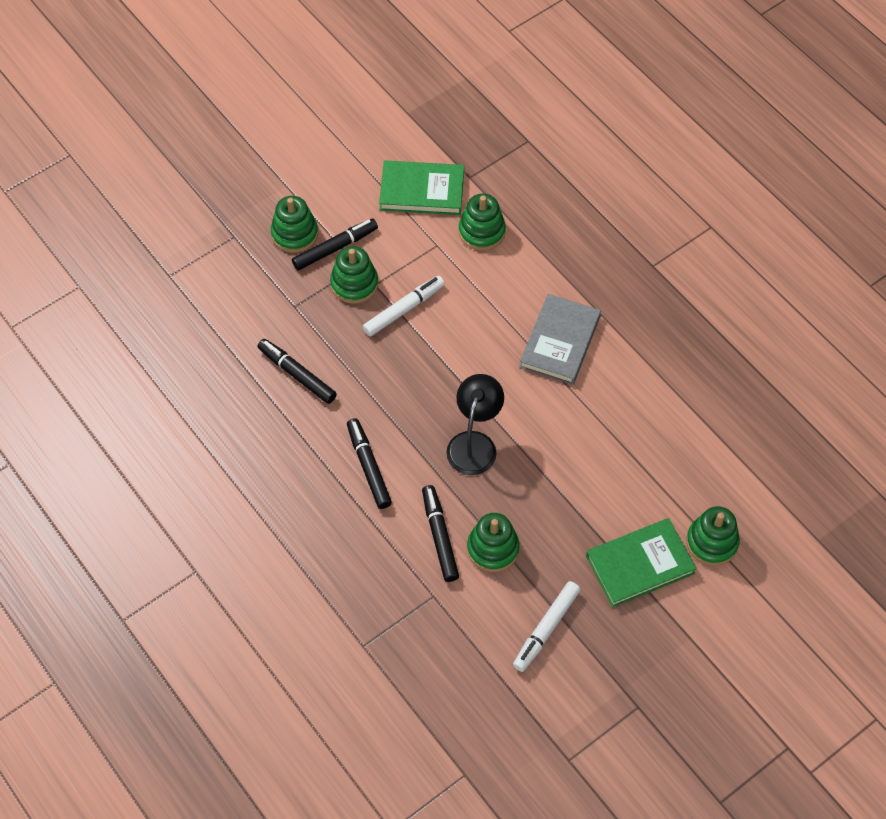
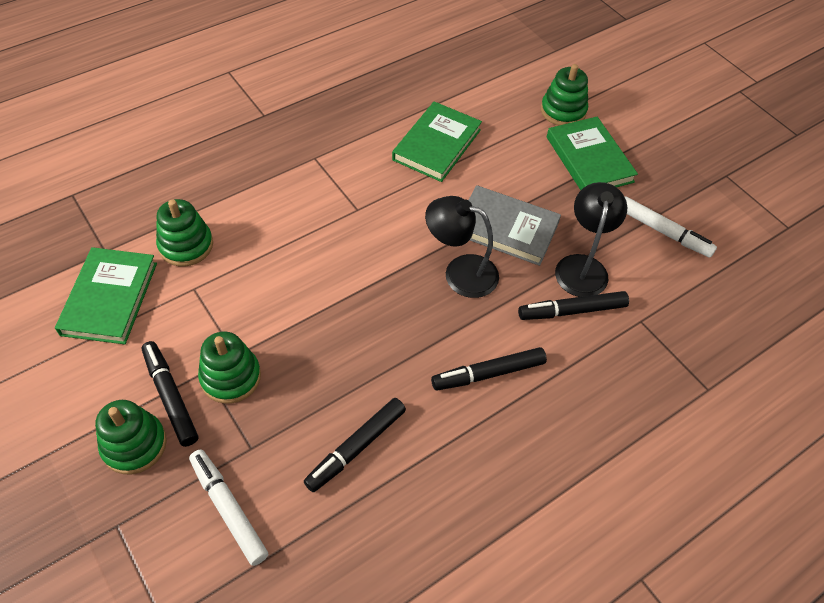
camera: 90 degrees left, 5 degrees down
(404, 309) = (278, 327): white marker -> white marker (228, 509)
(493, 548) = (582, 266): green stacking toy -> black lamp
(560, 342) = (343, 192): grey book -> grey book (506, 228)
(637, 419) = (436, 145): none -> green book

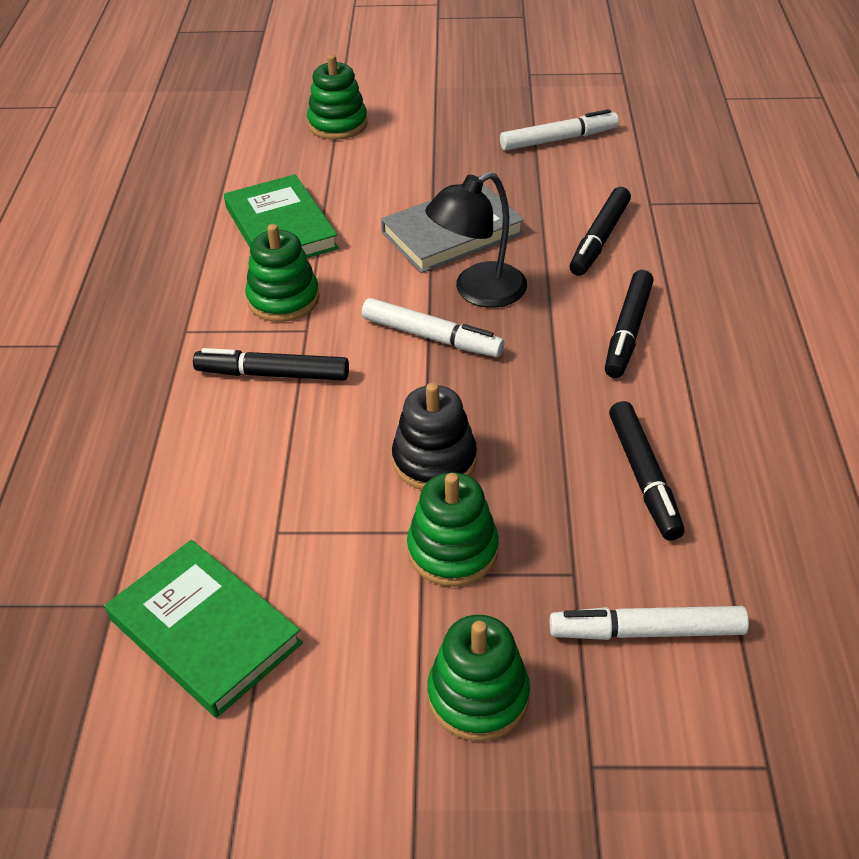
camera: 50 degrees left, 10 degrees down
(170, 396) = (432, 625): black marker -> black marker (273, 374)
(186, 245) = (196, 510): green stacking toy -> green stacking toy (283, 299)
(295, 330) = (434, 460): none -> black stacking toy
(399, 272) = (431, 337): none -> white marker
(582, 266) = (551, 207): black lamp -> none
(589, 159) = (420, 139): green book -> none

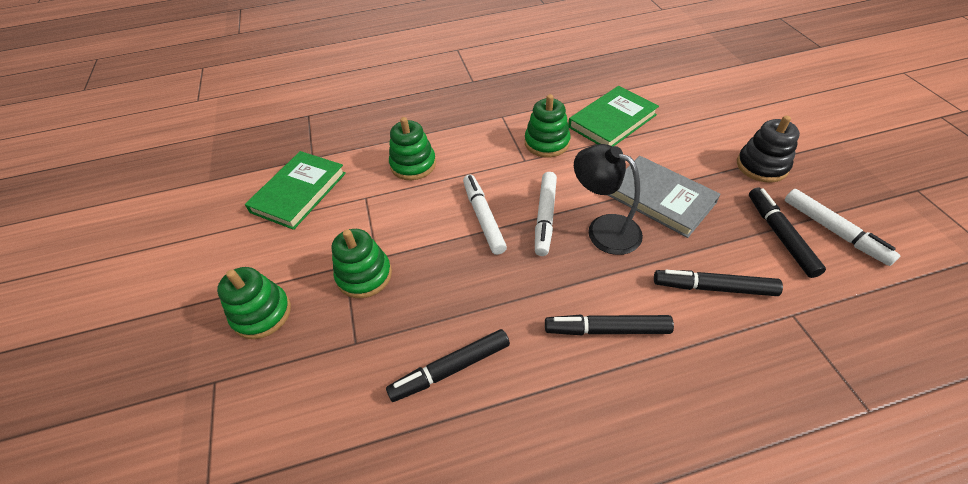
camera: 75 degrees right, 5 degrees up
(273, 374) = (481, 159): black marker -> black marker (780, 235)
(338, 124) = (741, 110): green stacking toy -> green stacking toy (413, 165)
(434, 460) = (434, 248): black stacking toy -> black stacking toy (762, 166)
(647, 631) = (312, 395): white marker -> white marker (483, 218)

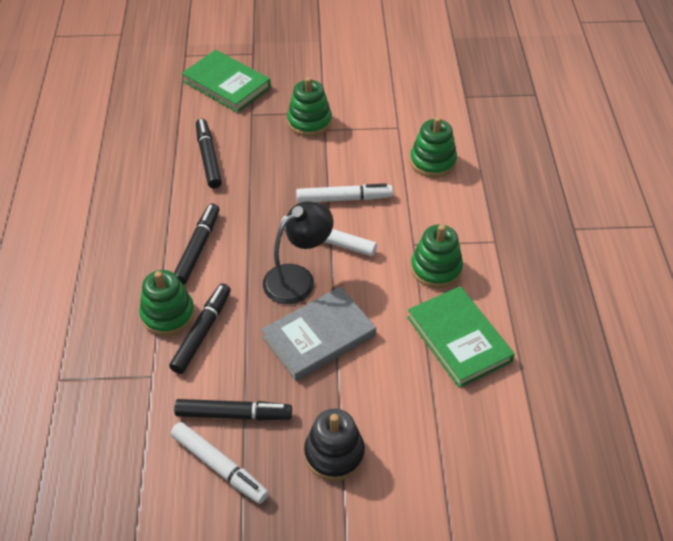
camera: 100 degrees right, 0 degrees up
(262, 313) = (297, 71): green stacking toy -> green stacking toy (168, 314)
(299, 192) = (418, 88): green book -> green book (226, 84)
(834, 231) = (219, 466): white marker -> white marker turned 120 degrees counterclockwise

